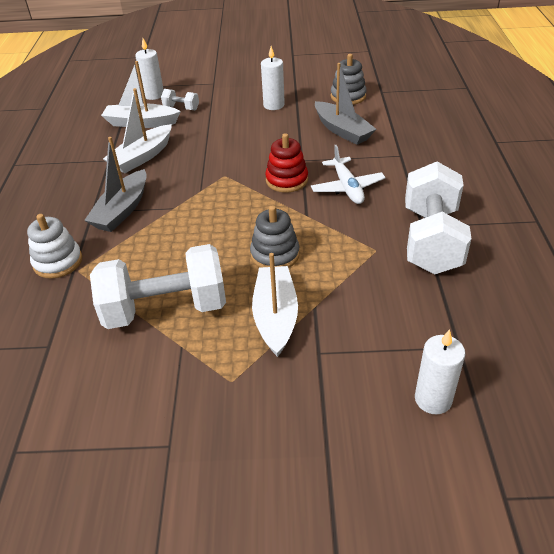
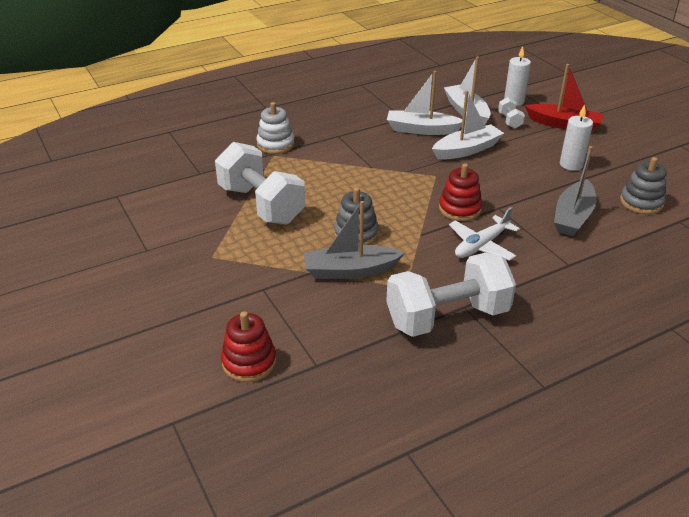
camera: 60 degrees right, 5 degrees down
(122, 210) = (350, 147): grey boat -> grey boat (350, 270)
(215, 87) = (564, 124): none -> red boat
(275, 316) = (286, 256): white boat -> white boat (467, 150)
(433, 399) = (249, 362): white candle -> red stacking toy

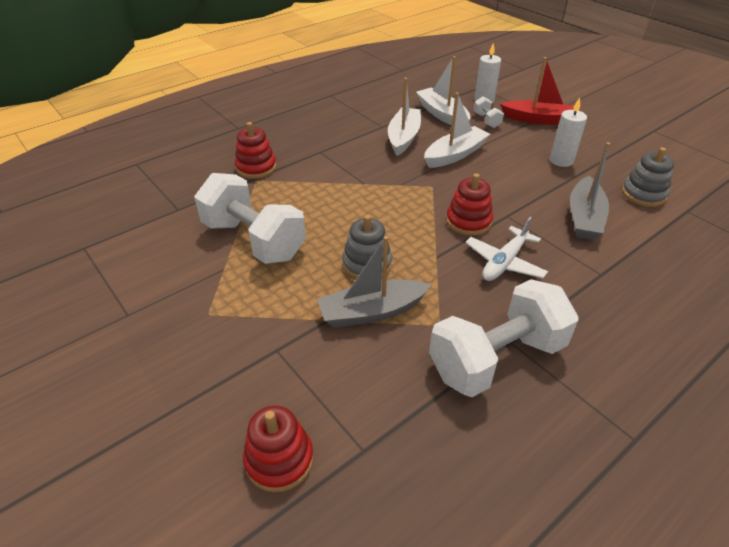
camera: 10 degrees left, 5 degrees up
(275, 144) = (256, 167): white stacking toy -> red stacking toy
(422, 130) = (404, 137): white boat -> white boat turned 105 degrees clockwise

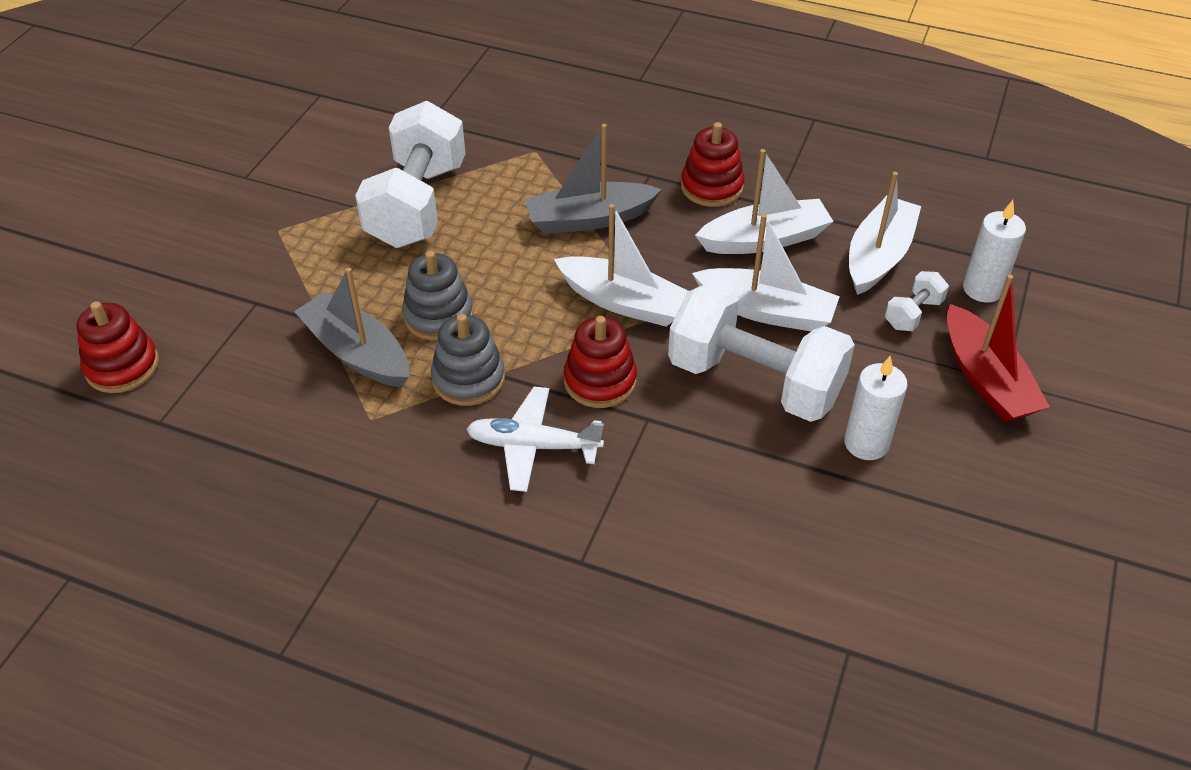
camera: 60 degrees right, 5 degrees up
(256, 167) = (561, 138): red stacking toy -> red stacking toy (711, 187)
(413, 193) = (624, 302): none -> white boat
(496, 358) = (342, 490): white dumbbell -> white dumbbell (754, 381)
(584, 217) = (714, 511): grey boat -> grey boat (589, 219)
(643, 194) = (851, 578): grey stacking toy -> grey stacking toy (468, 379)

